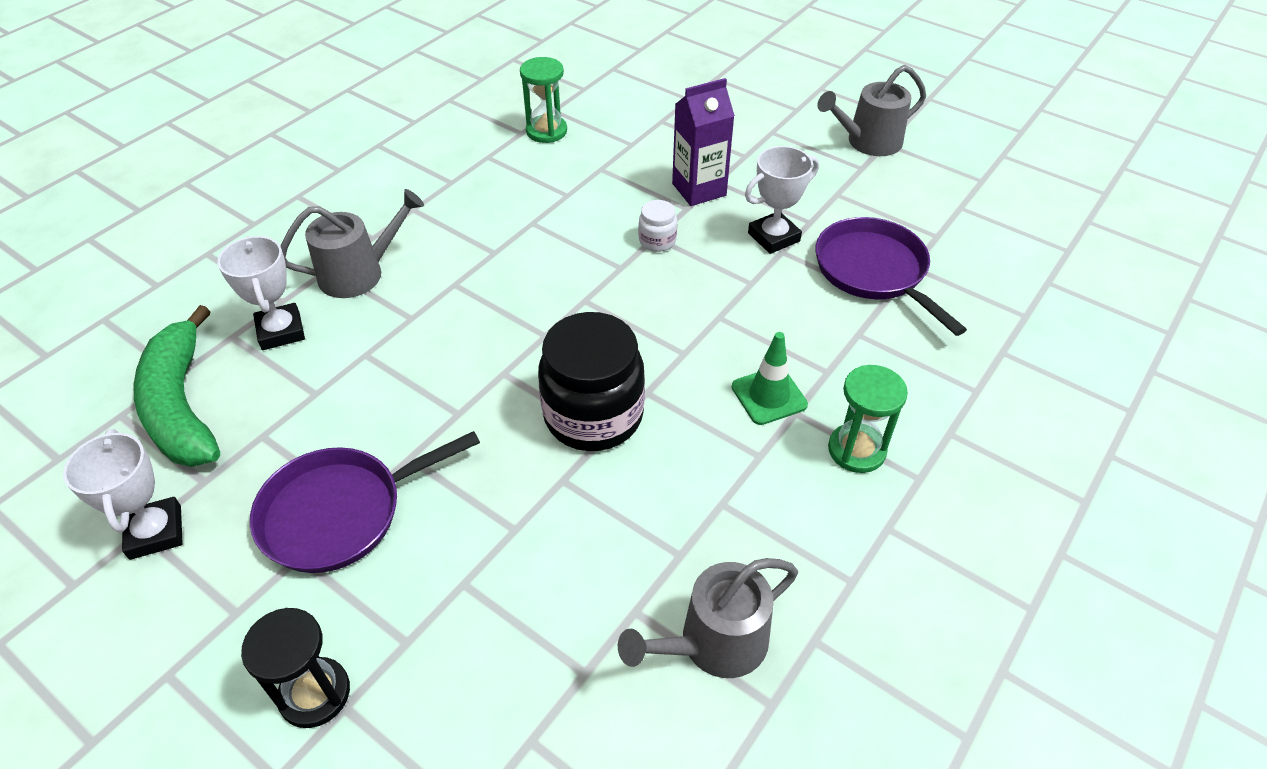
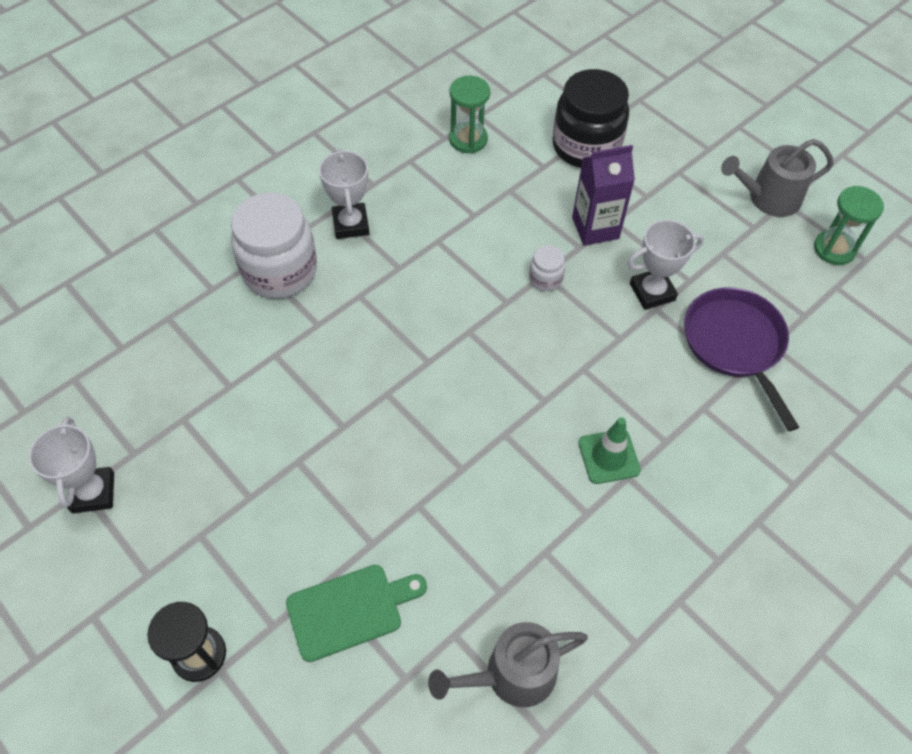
camera: 10 degrees right, 10 degrees up
(182, 405) = (122, 379): green banana -> none
(281, 331) = (208, 319): white trophy -> white trophy (351, 224)
(340, 512) = (236, 502): purple pan -> none
(359, 273) = (280, 271): grey watering can -> white jar
(501, 607) = (350, 610): none -> green cutting board
(593, 415) = (455, 449): black jar -> black jar (586, 146)
(856, 450) = (671, 523): green hourglass -> green hourglass (834, 249)

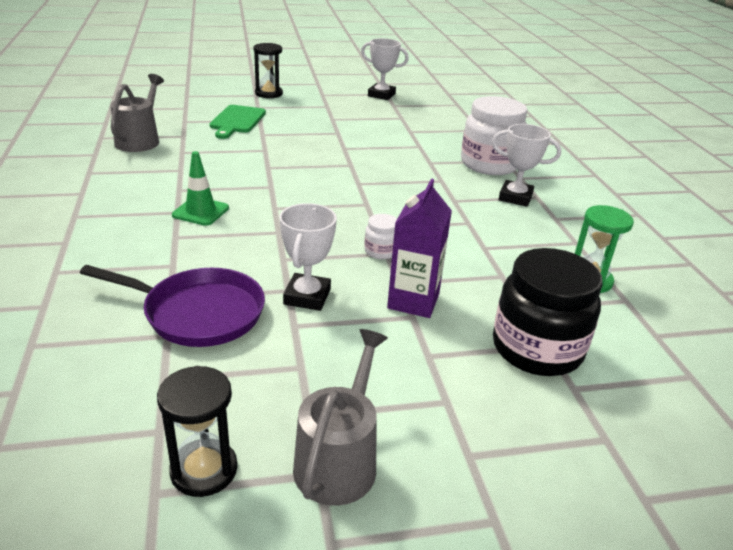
camera: 120 degrees right, 25 degrees down
(834, 249) = (204, 470): green hourglass -> black hourglass

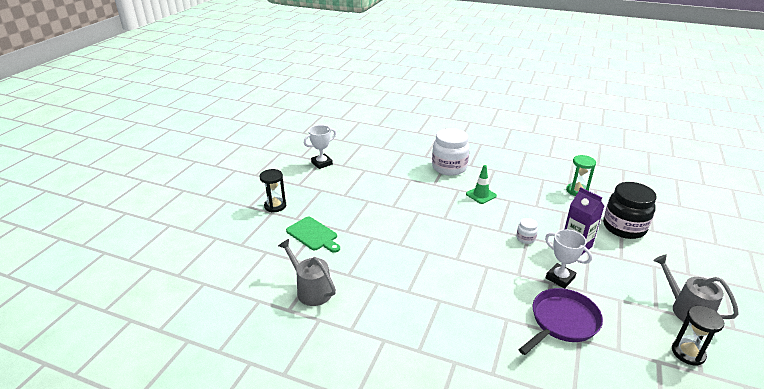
camera: 55 degrees left, 0 degrees up
(200, 211) = (445, 290): green traffic cone -> green traffic cone (481, 195)
(515, 197) = (491, 176): white trophy -> none

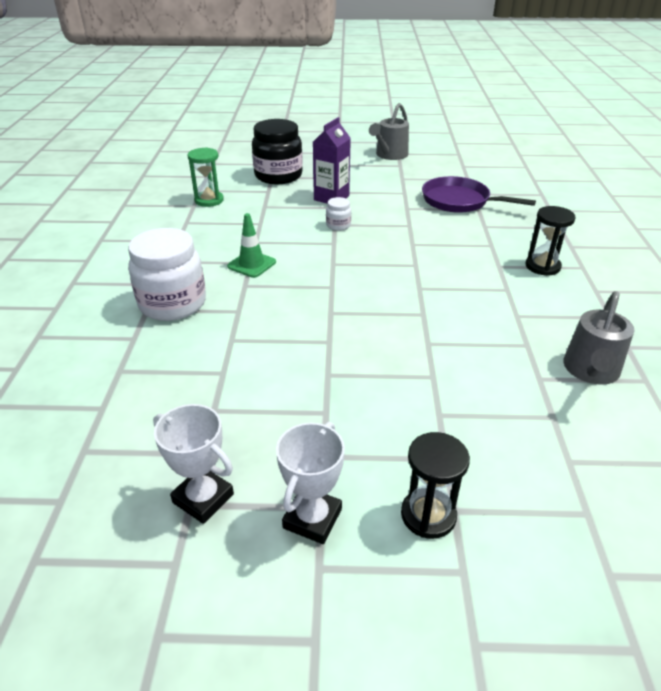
camera: 110 degrees left, 5 degrees up
(313, 235) = (474, 413): green cutting board -> none
(560, 278) = (395, 204): white trophy -> white trophy (312, 518)
(688, 353) = (442, 157): black hourglass -> black hourglass (542, 266)

